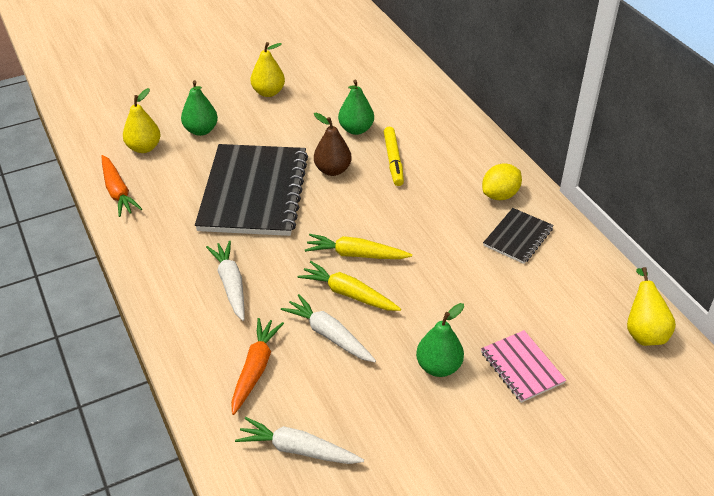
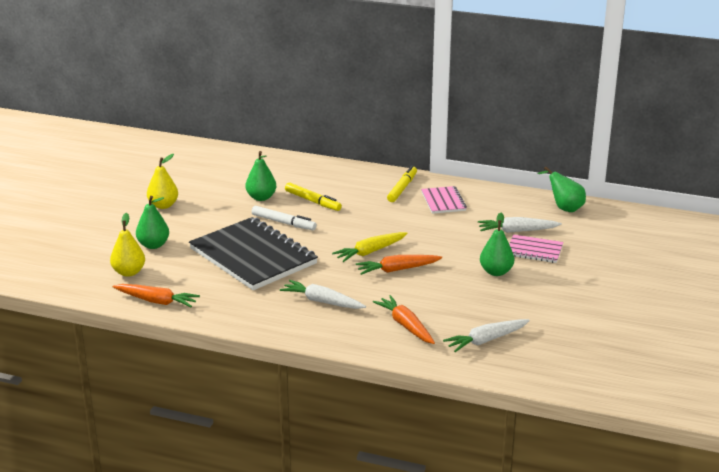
camera: 45 degrees left, 15 degrees down
(329, 335) = (418, 291): white carrot -> white carrot (517, 231)
(332, 170) = (283, 223): brown pear -> white marker
(348, 294) = (397, 270): yellow carrot -> orange carrot
(500, 195) = (402, 188): yellow lemon -> yellow marker
(518, 237) = (443, 201): black notebook -> pink notebook
(643, 332) = (564, 208): yellow pear -> green pear

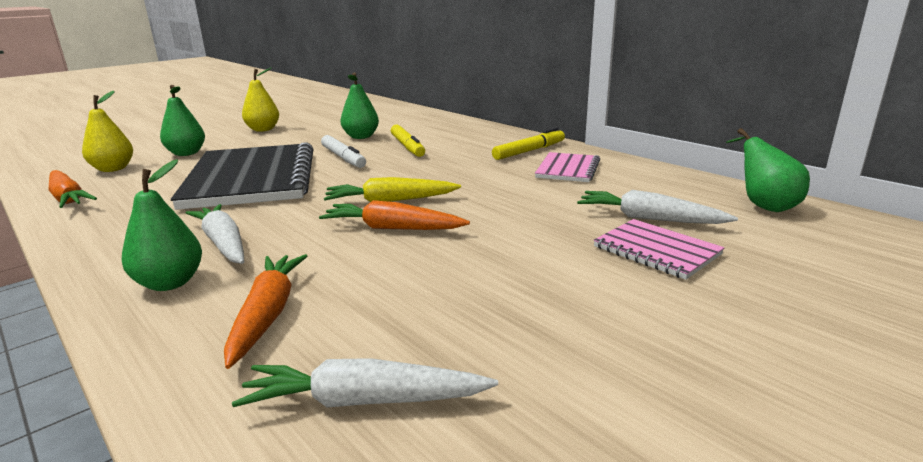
camera: 30 degrees right, 5 degrees down
(496, 272) = (548, 267): green pear -> green pear (170, 283)

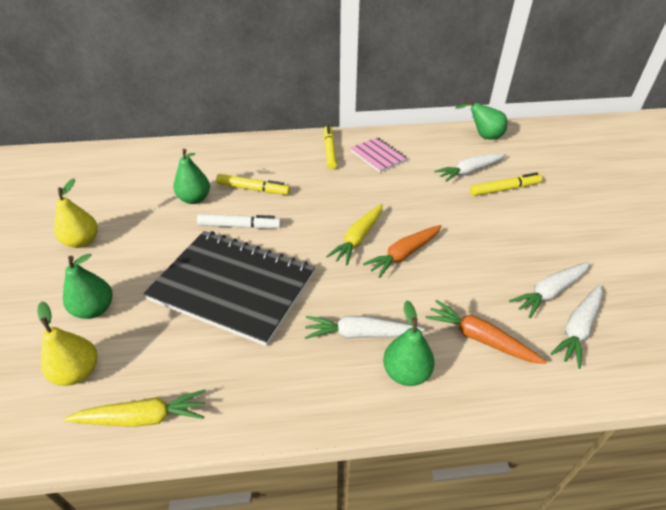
camera: 55 degrees left, 20 degrees up
(68, 198) = (143, 417): orange carrot -> yellow carrot
(436, 349) = (549, 292): none -> white carrot
(656, 251) = (504, 189): pink notebook -> yellow marker

